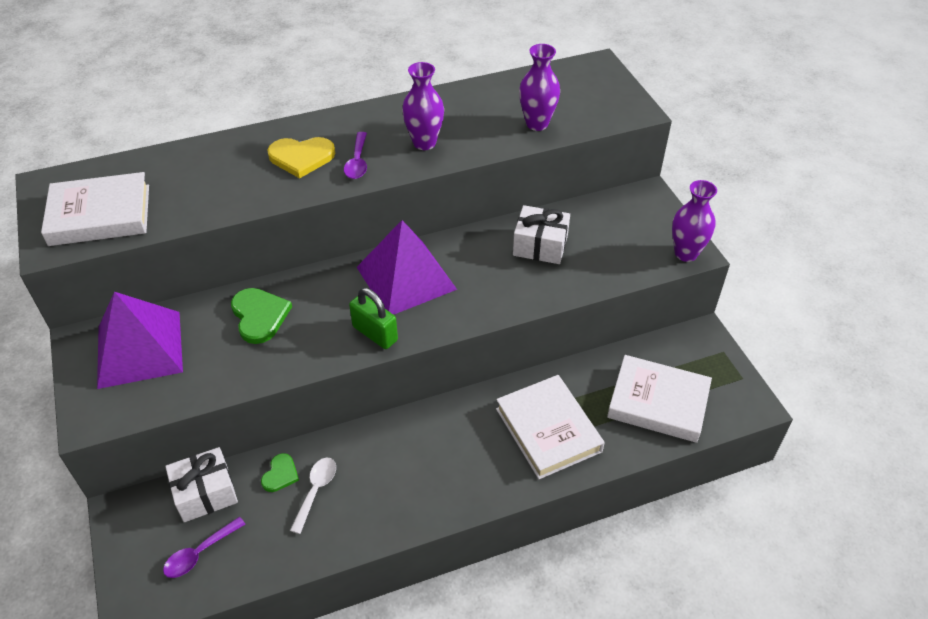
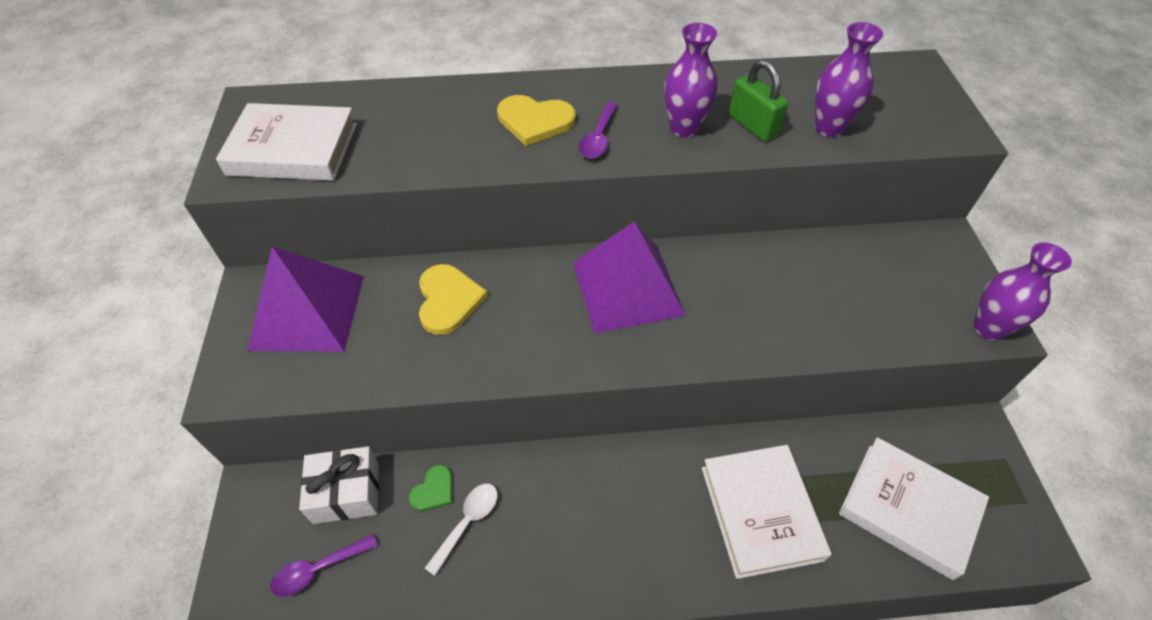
camera: 15 degrees right, 5 degrees up
(259, 316) = (448, 300): green heart -> yellow heart
(375, 333) = (574, 352): green padlock -> green padlock (752, 125)
(540, 245) = (799, 279): white gift -> none

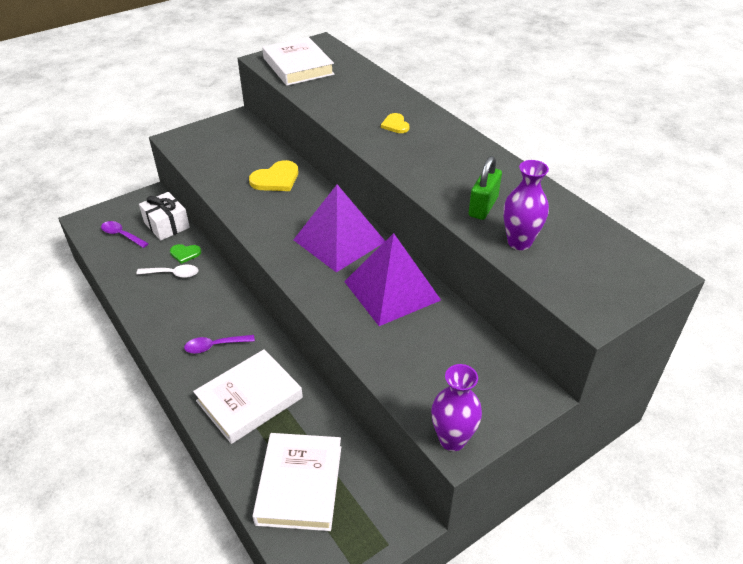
camera: 60 degrees right, 10 degrees down
(308, 311) = (234, 140): purple pyramid -> purple pyramid (392, 290)
(535, 121) = (395, 125): yellow heart -> yellow heart, size x0.59
(598, 138) = (403, 151): purple spoon -> purple spoon (215, 346)
(684, 128) = (448, 179): purple vase -> none

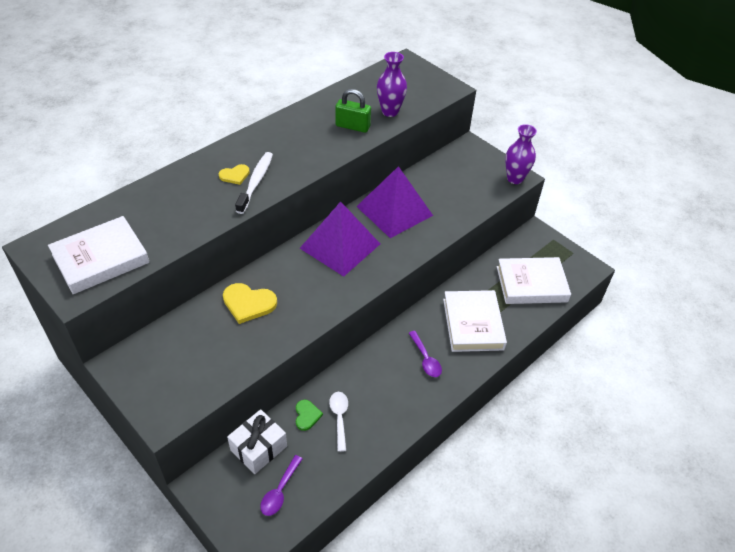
camera: 100 degrees left, 5 degrees up
(249, 399) = (473, 324): white book -> white book turned 45 degrees clockwise
(276, 179) = (248, 303): yellow heart -> yellow heart turned 150 degrees clockwise
(383, 136) = (256, 182): none -> white toothbrush

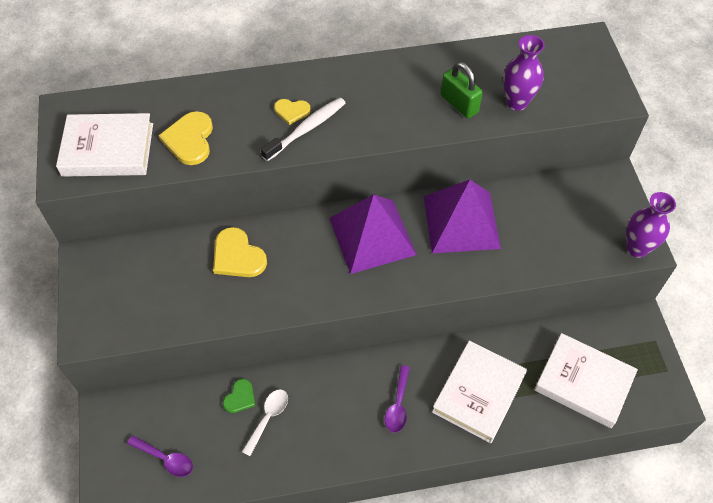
camera: 35 degrees right, 10 degrees up
(167, 224) = (189, 140): none -> yellow heart
(258, 448) = (176, 404): white gift -> none
(280, 491) = (165, 459): purple spoon -> purple spoon turned 120 degrees counterclockwise

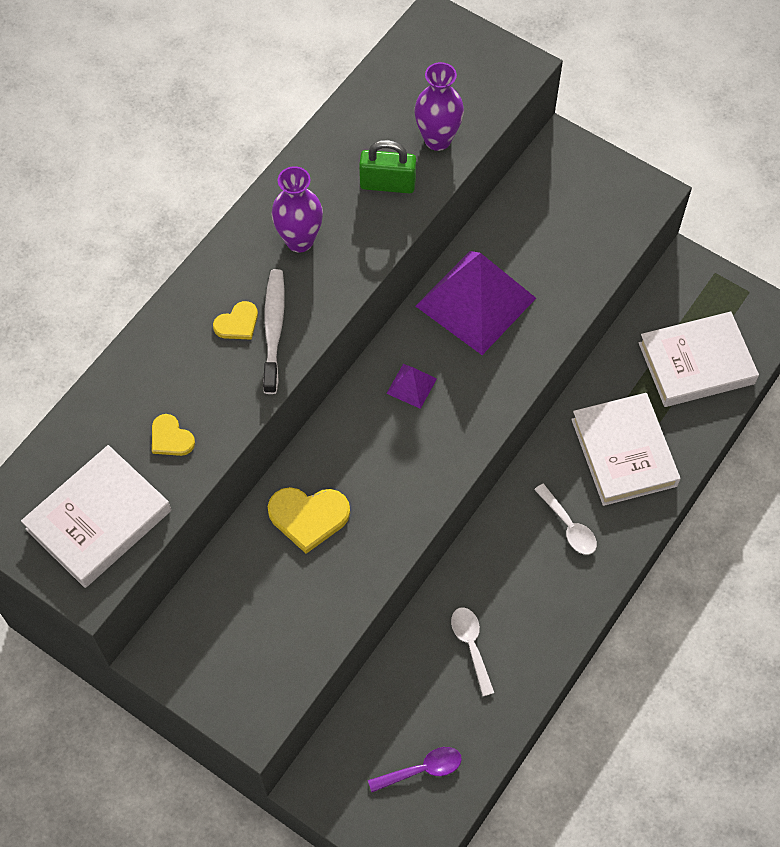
camera: 45 degrees left, 5 degrees up
(189, 140) = (171, 438): yellow heart -> yellow heart, size x0.59
(240, 397) = (425, 652): green heart -> none
(372, 236) = (411, 386): purple pyramid -> purple pyramid, size x0.43
(398, 405) = (568, 526): purple spoon -> white spoon
(637, 248) = (646, 198): purple vase -> purple vase (299, 240)

